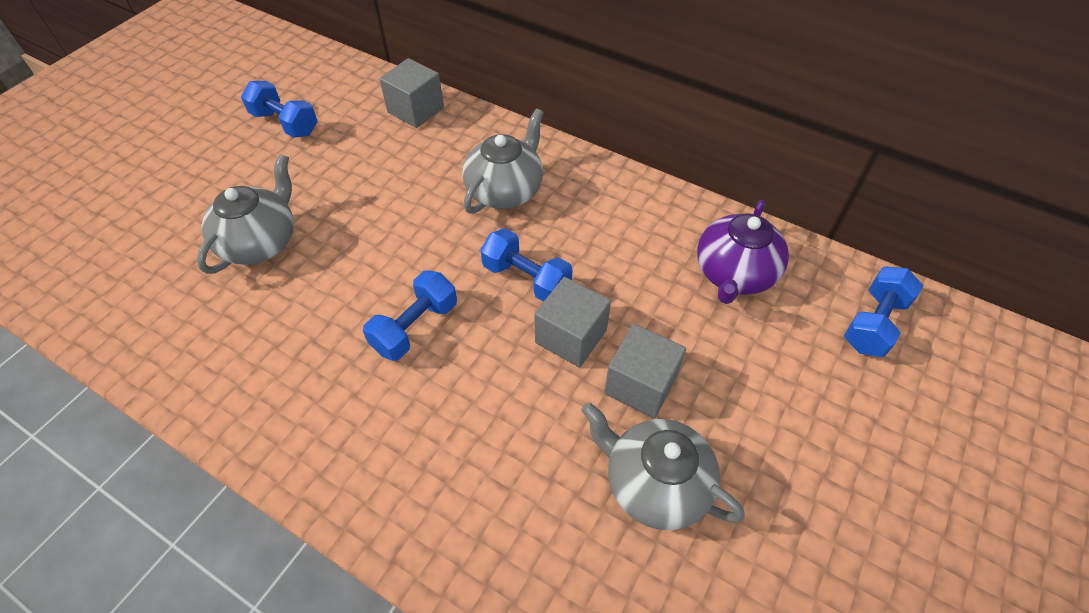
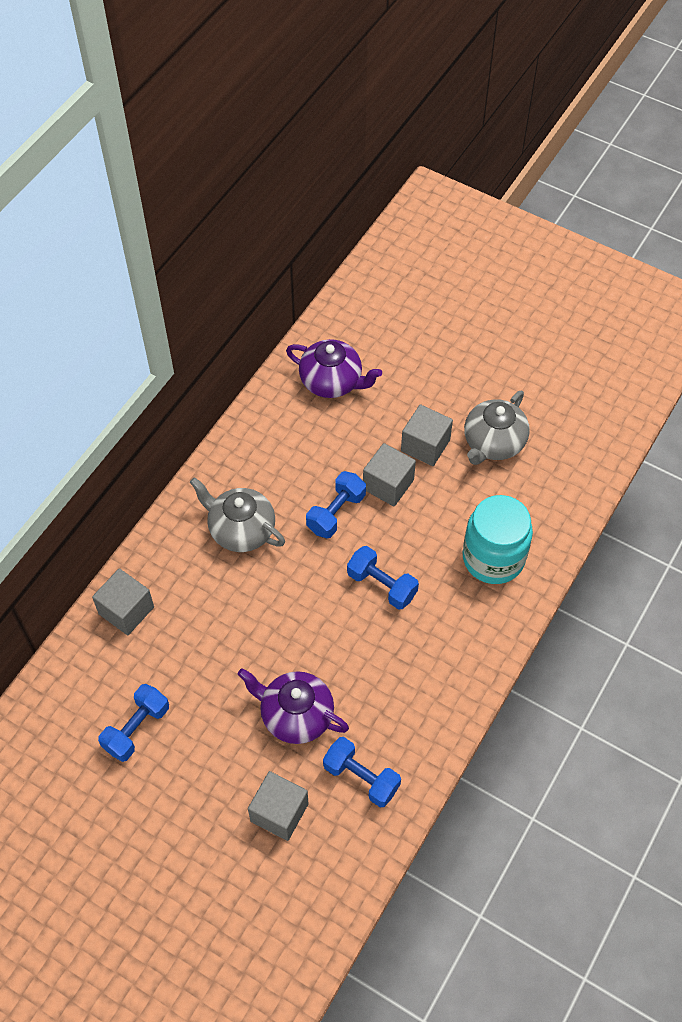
camera: 90 degrees left, 5 degrees up
(153, 230) = (279, 812): none -> grey cube
(260, 242) = (296, 715): grey teapot -> purple teapot
(442, 471) = (493, 558): none -> turquoise jar
(874, 323) = (374, 311): blue dumbbell -> blue dumbbell (361, 777)

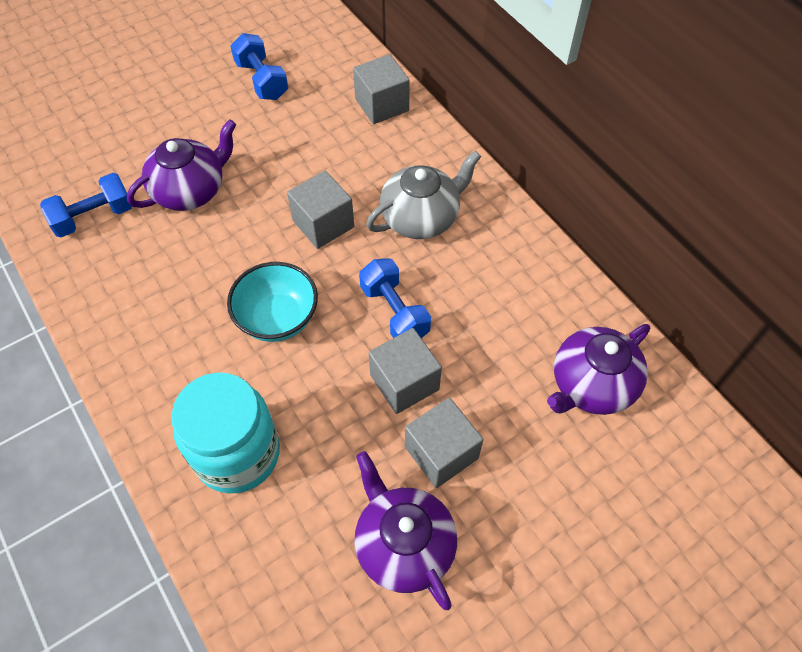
camera: 115 degrees right, 0 degrees up
(279, 812) = (114, 148): grey cube -> grey cube (323, 224)
(382, 585) = (278, 318): blue dumbbell -> turquoise bowl
(493, 443) = (404, 545): grey teapot -> purple teapot

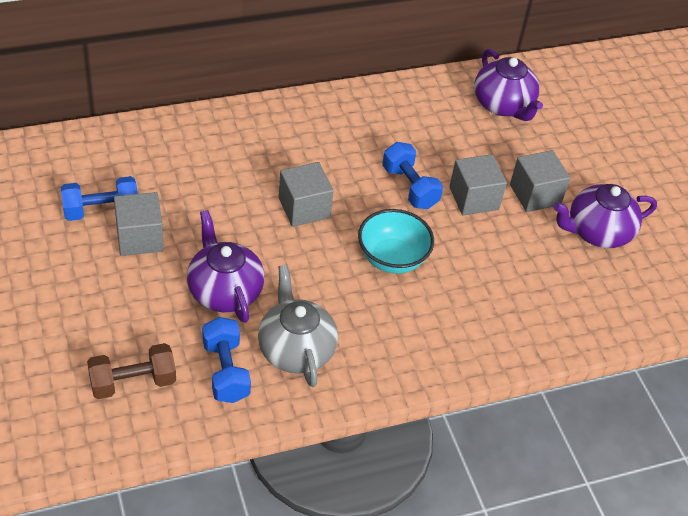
camera: 80 degrees left, 10 degrees down
(70, 158) = (133, 382): none -> brown dumbbell
(237, 454) = (508, 308): turquoise jar -> none
(382, 105) = (181, 136): grey cube -> grey cube (139, 238)
(394, 312) = (410, 187): blue dumbbell -> blue dumbbell turned 75 degrees clockwise
(421, 218) = (323, 147): grey teapot -> grey teapot (295, 350)

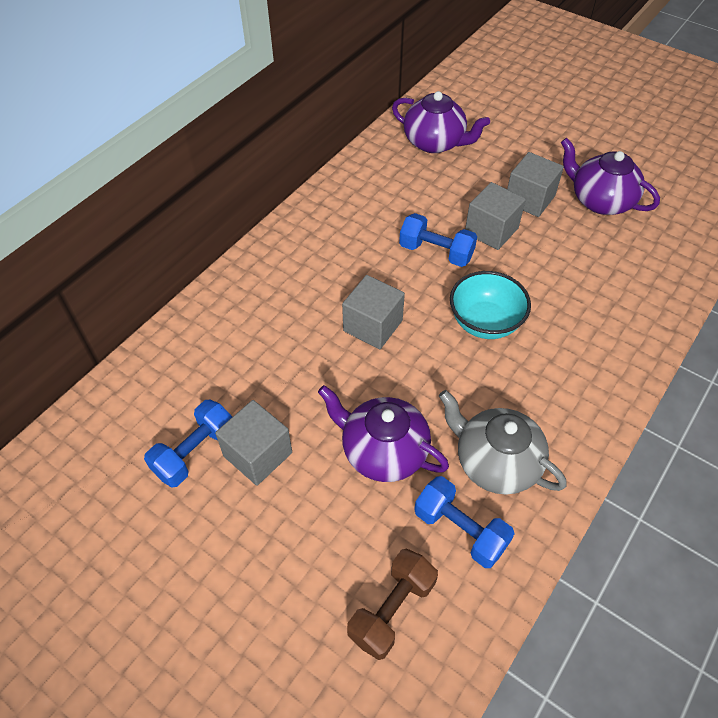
camera: 30 degrees left, 5 degrees up
(597, 232) = (600, 201): purple teapot -> purple teapot turned 90 degrees clockwise

